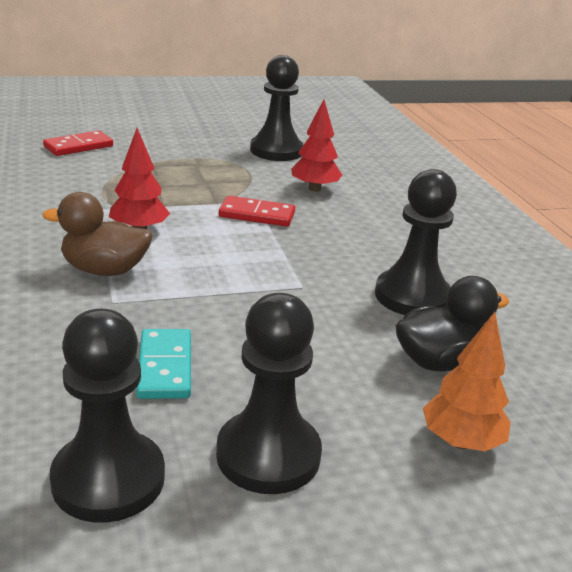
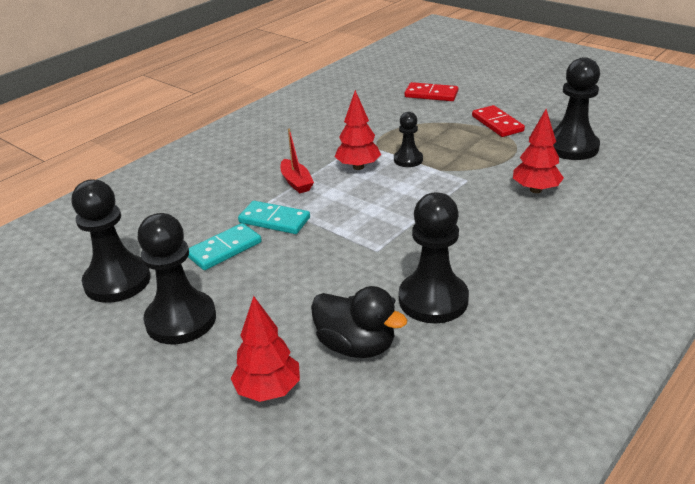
camera: 60 degrees right, 5 degrees up
(104, 270) = (296, 182): brown duck -> red boat
(158, 313) = (274, 220): none -> turquoise domino
(173, 206) = (408, 160): none -> black pawn
(257, 215) = (449, 190): red domino -> red domino (497, 123)
(460, 442) = (268, 390): orange tree -> red tree

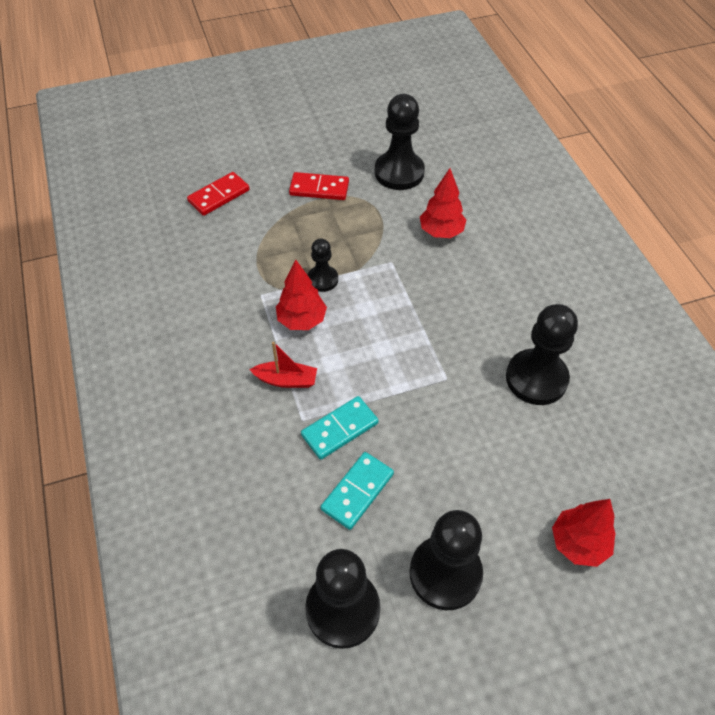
camera: 60 degrees left, 20 degrees up
(224, 249) = (357, 492): turquoise domino -> turquoise domino turned 45 degrees clockwise
(356, 346) = (560, 457): black duck -> none

